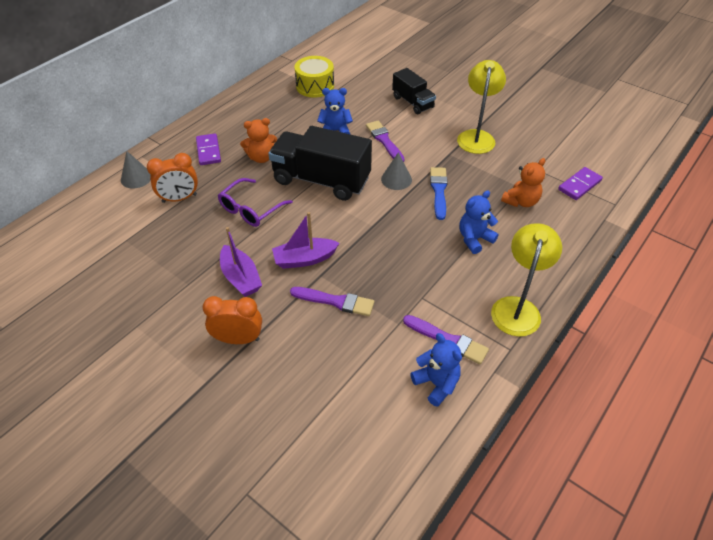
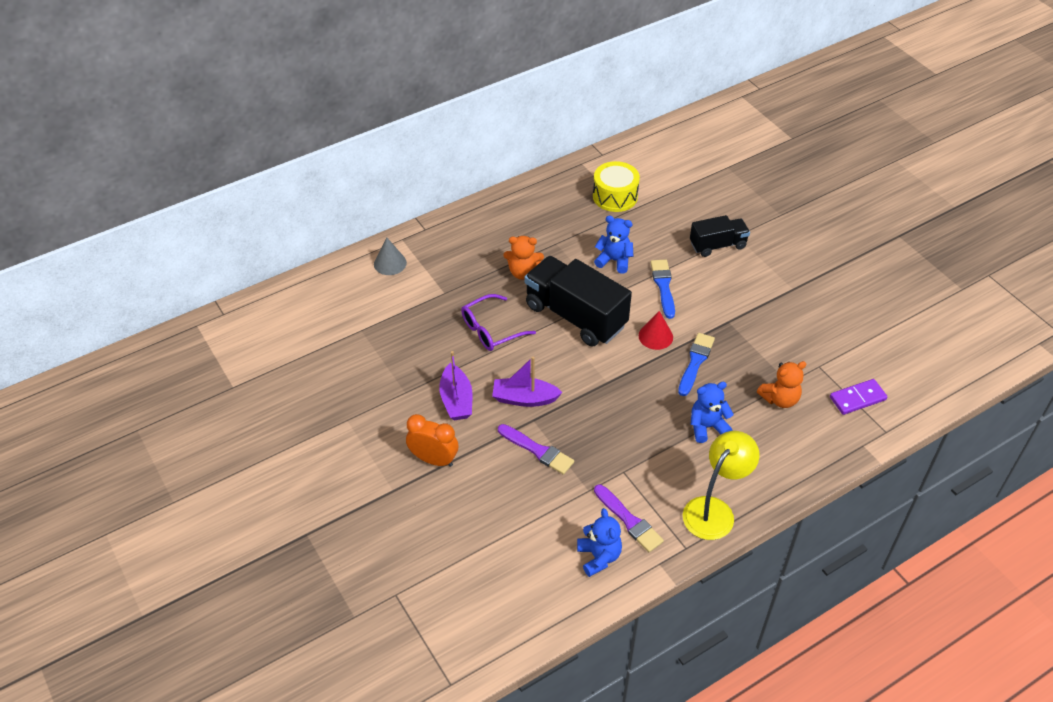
camera: 20 degrees right, 0 degrees up
(179, 198) = (425, 298): orange clock -> none
(208, 151) = (471, 250): purple domino -> none
(384, 141) = (663, 286): purple brush -> blue brush
(396, 179) = (655, 336): grey cone -> red cone
(412, 102) = (717, 245): black truck -> black truck turned 90 degrees counterclockwise
(476, 136) = (770, 308): yellow lamp -> none

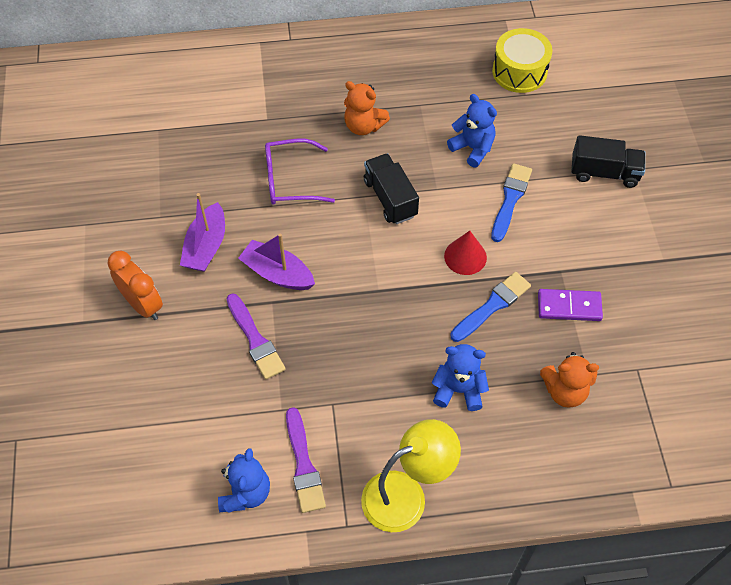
camera: 25 degrees right, 10 degrees up
(390, 263) = (231, 65): grey cone -> none
(575, 316) = (390, 198): black truck -> black truck, size x0.56
(857, 398) = (661, 429): purple domino -> purple domino (569, 306)

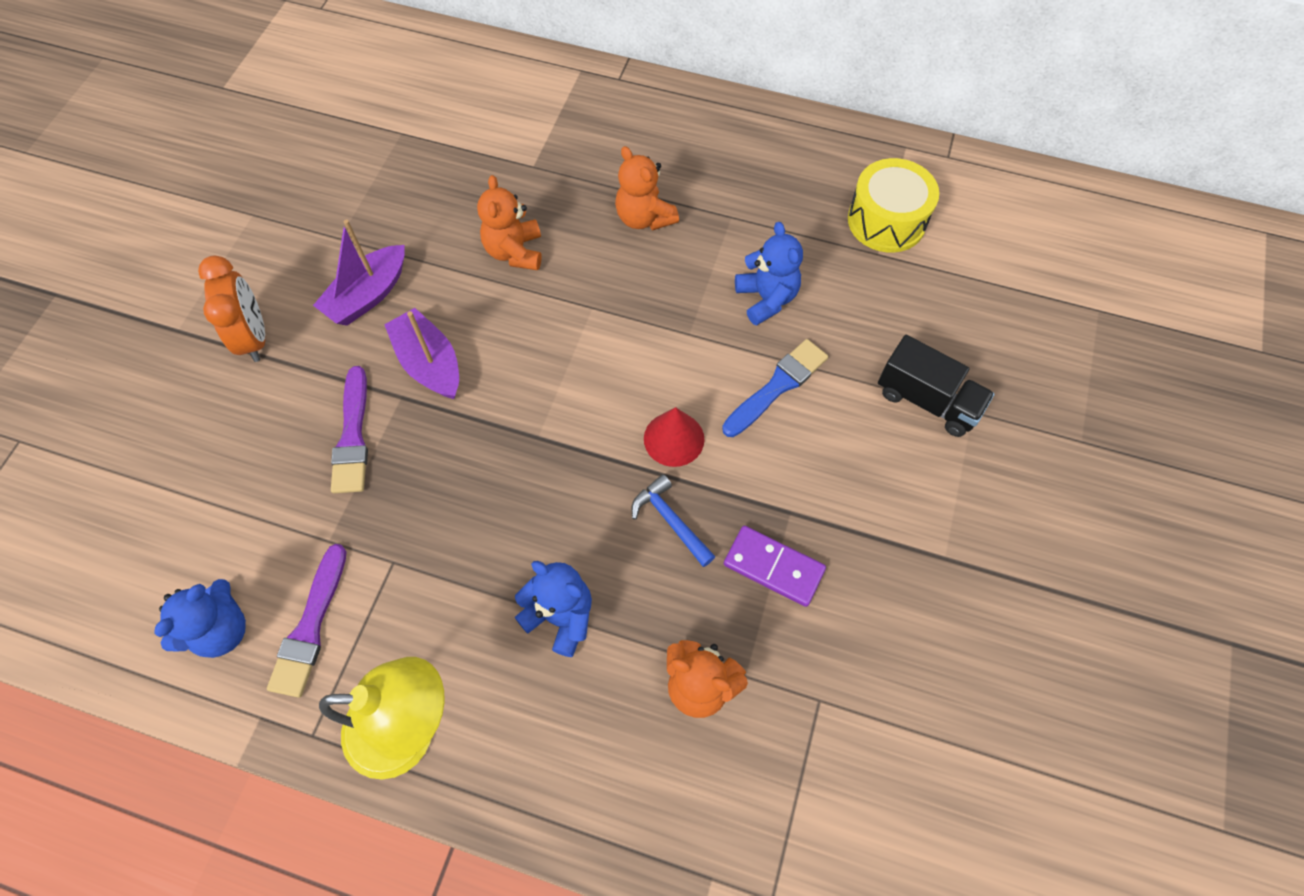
camera: 25 degrees right, 5 degrees up
(290, 180) = (515, 252): purple glasses -> orange teddy bear
(390, 198) = (623, 323): black truck -> none
(492, 306) = (671, 520): blue brush -> blue hammer

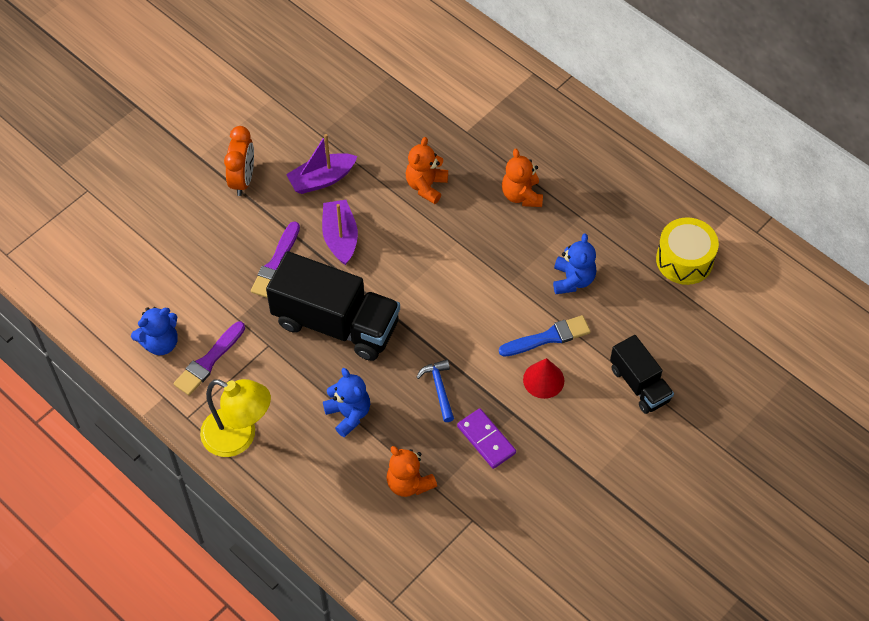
camera: 25 degrees right, 5 degrees down
(478, 487) = (336, 323): none -> black truck
(674, 439) = (466, 342): red cone -> red cone (543, 380)

